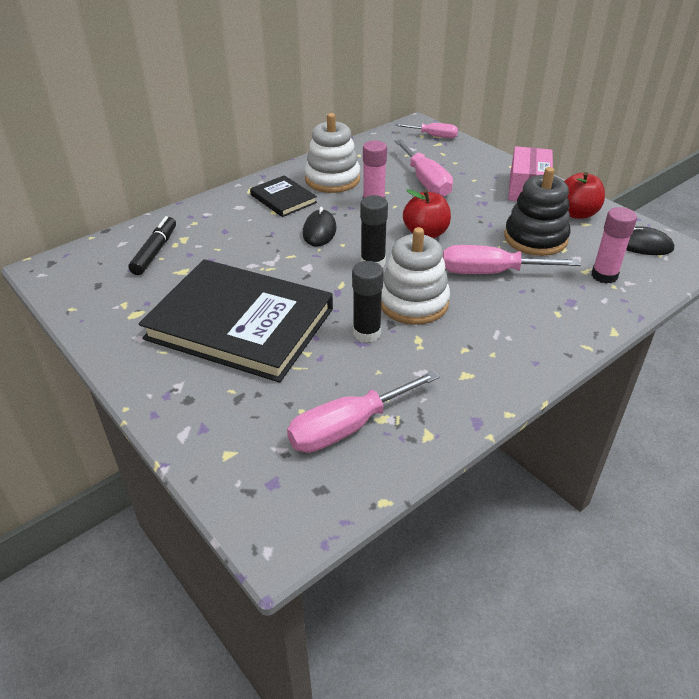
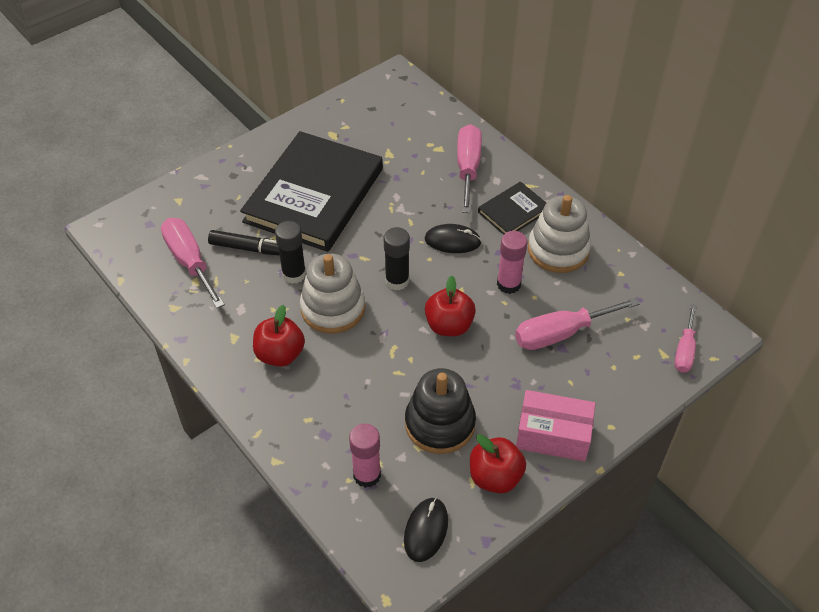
camera: 90 degrees right, 10 degrees up
(155, 251) = (418, 133): black marker -> black marker (250, 248)
(482, 336) = (280, 354): none -> red apple
(490, 272) = (377, 373): pink screwdriver -> pink screwdriver (468, 168)

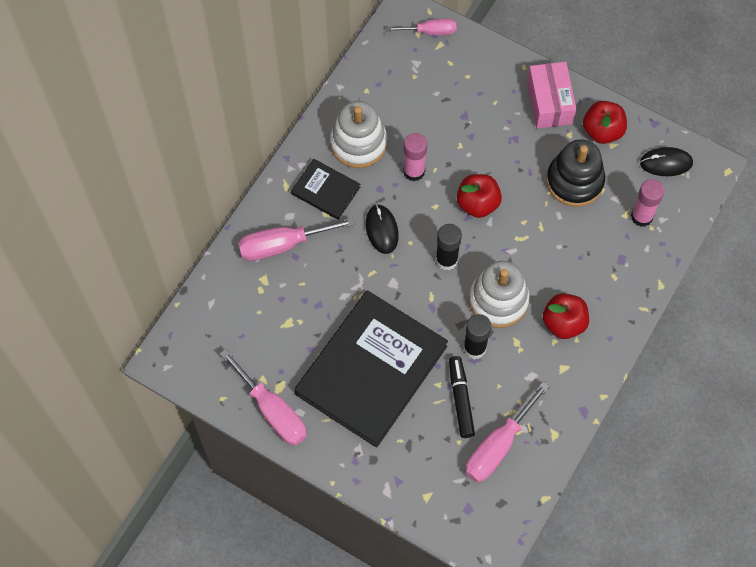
camera: 110 degrees left, 15 degrees up
(314, 195) = (371, 370): black book -> black book turned 60 degrees counterclockwise
(560, 333) = (450, 120): pink screwdriver -> pink screwdriver (273, 411)

